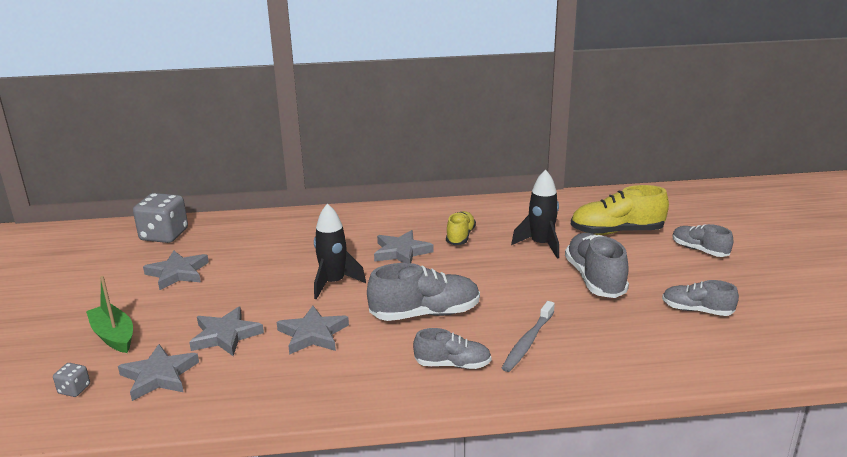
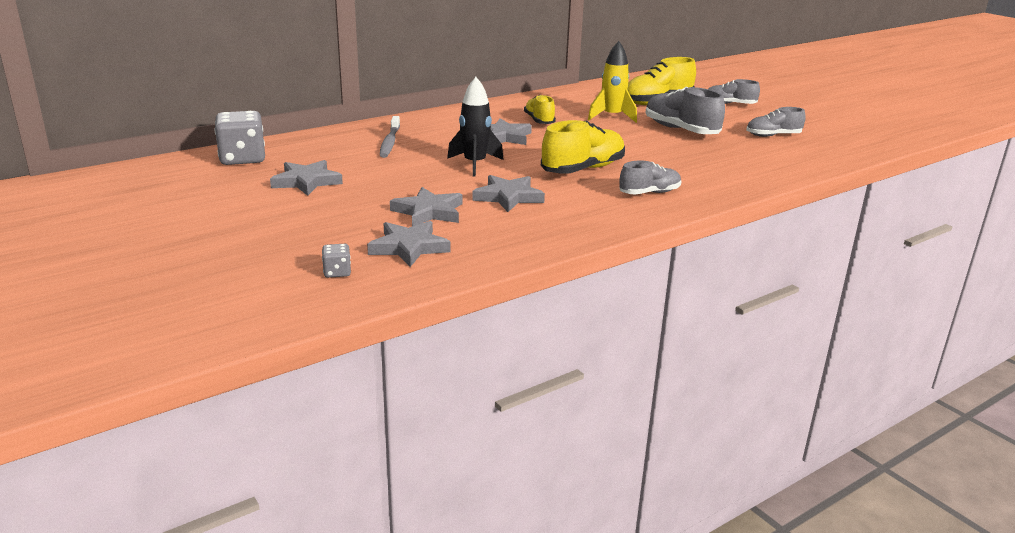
camera: 30 degrees left, 0 degrees up
(114, 336) = (314, 232): green boat -> none
(425, 314) = (583, 169): grey shoe -> yellow shoe
(528, 342) = (685, 171): grey toothbrush -> grey toothbrush (390, 142)
(541, 245) = (612, 117): black rocket -> yellow rocket

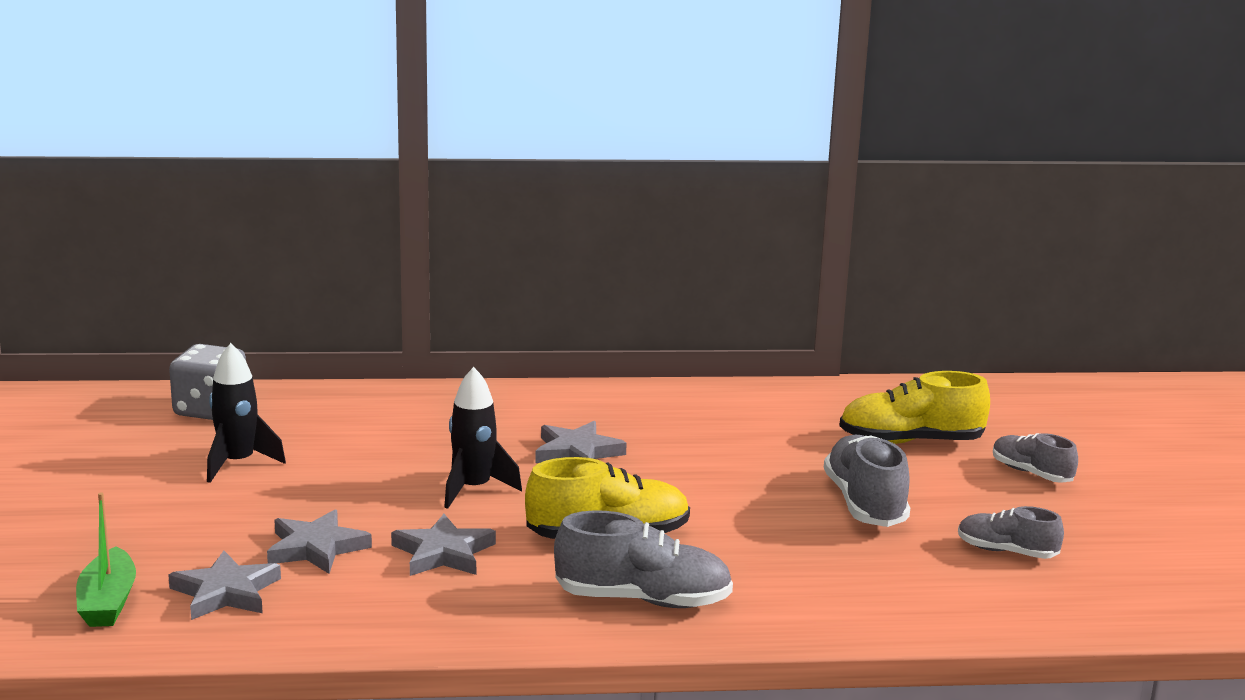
camera: 30 degrees right, 5 degrees down
(306, 181) = (237, 463): grey star -> black rocket
(337, 272) = (108, 602): grey dice -> green boat
(390, 142) = (414, 426): grey toothbrush -> none
(539, 121) = (669, 436): yellow shoe -> none
(612, 117) = (791, 453): yellow rocket -> none
(649, 193) = (643, 600): grey shoe -> grey shoe, size x1.62

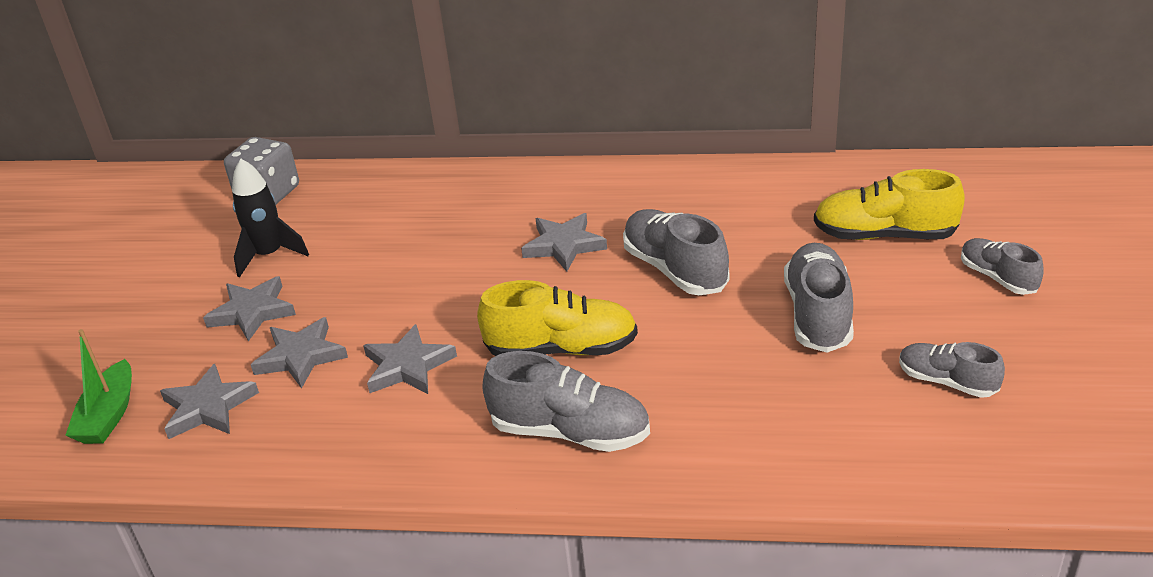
camera: 15 degrees right, 15 degrees up
(240, 512) = (252, 312): none -> grey star
(473, 489) = (458, 289): black rocket -> none
(705, 471) = (674, 270): none -> grey shoe

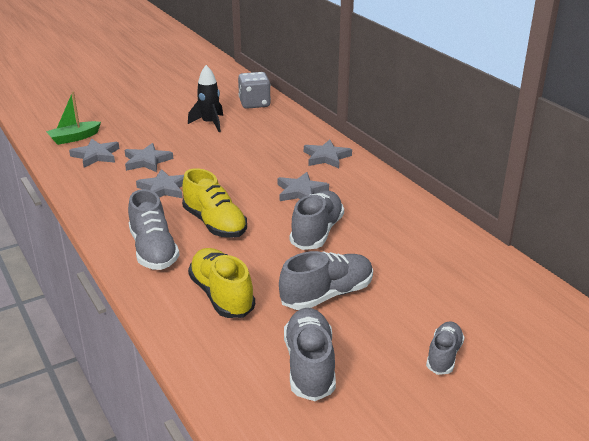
camera: 50 degrees right, 5 degrees down
(252, 312) = (166, 137): grey star -> grey star (326, 157)
(884, 235) = (437, 294): yellow shoe -> yellow shoe (221, 295)
(947, 382) = (309, 366): grey shoe -> grey shoe, size x1.62

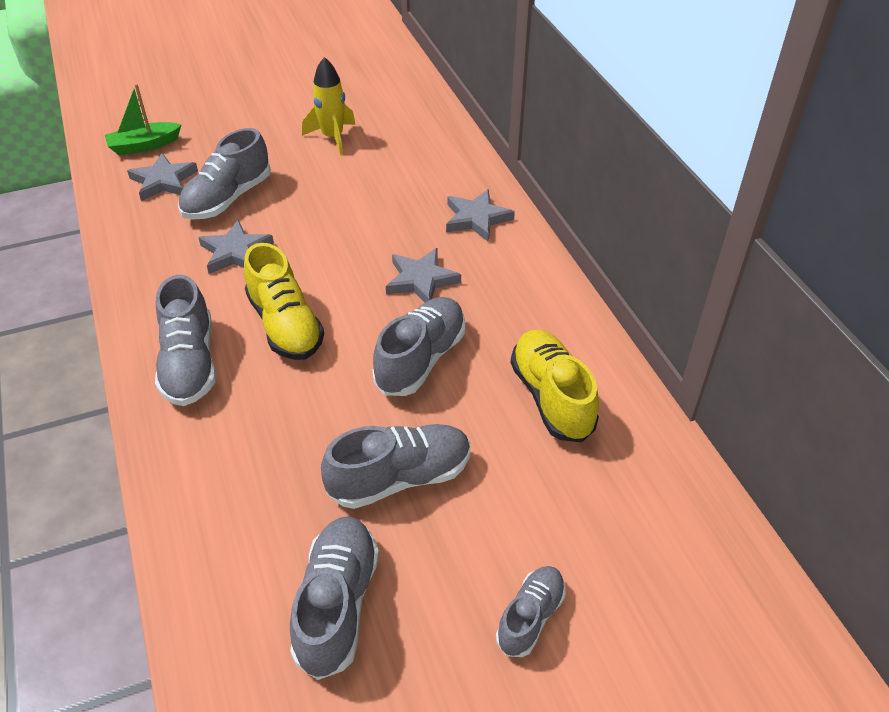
camera: 10 degrees right, 15 degrees up
(147, 161) = (227, 198): grey star -> grey shoe
(210, 123) = (332, 137): black rocket -> yellow rocket
(221, 295) = (256, 458): yellow shoe -> yellow shoe (551, 397)
(254, 103) = (405, 106): grey dice -> none

